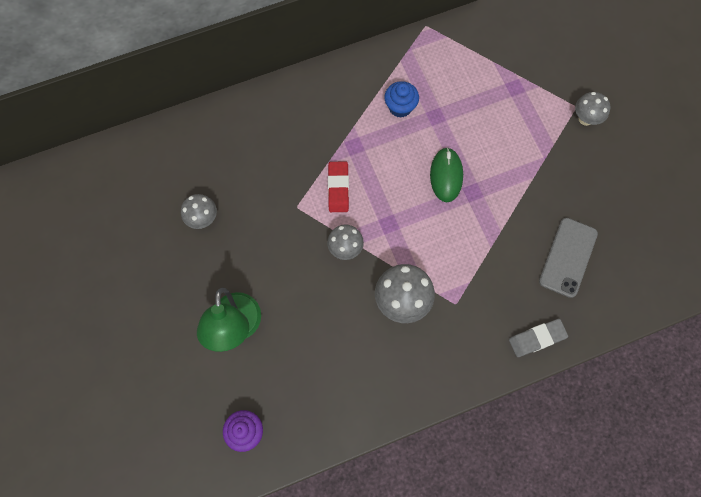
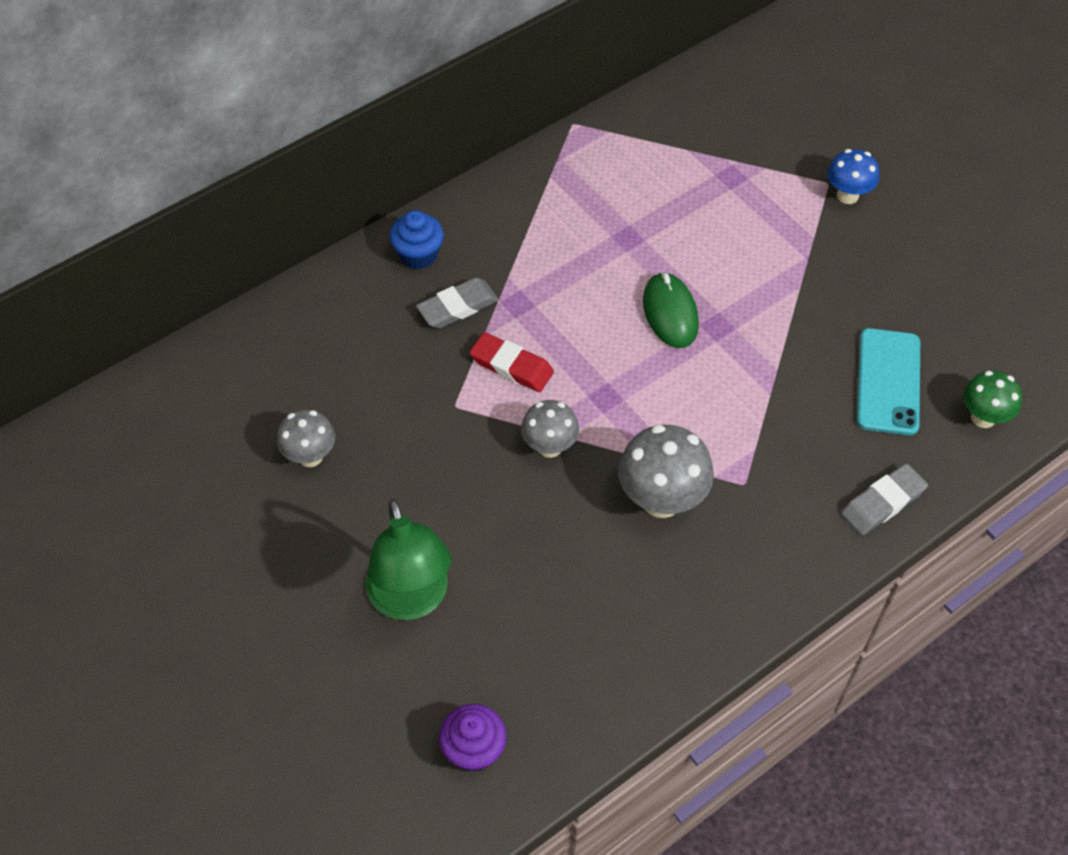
camera: 15 degrees left, 15 degrees down
(317, 139) = (458, 307): none -> grey eraser
(338, 188) = (511, 366): red eraser -> red eraser turned 45 degrees counterclockwise
(400, 107) = (570, 237): blue cupcake -> blue cupcake (418, 255)
(568, 257) = (888, 381): grey phone -> turquoise phone
(585, 119) = (847, 195): grey mushroom -> blue mushroom
(620, 297) = (983, 417): none -> green mushroom

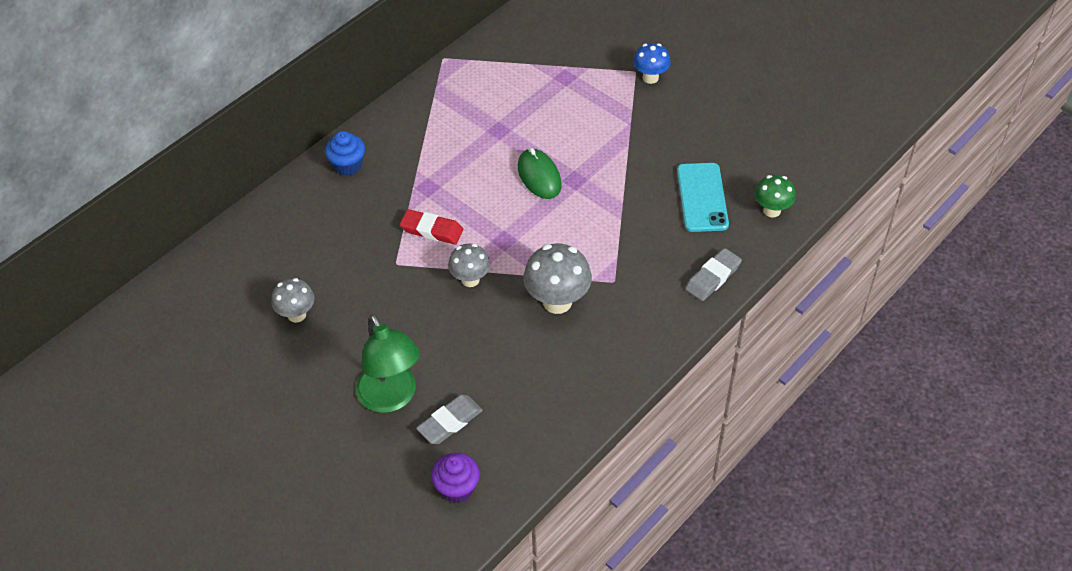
camera: 10 degrees left, 5 degrees down
(458, 307) = (384, 196): grey eraser -> grey eraser (450, 422)

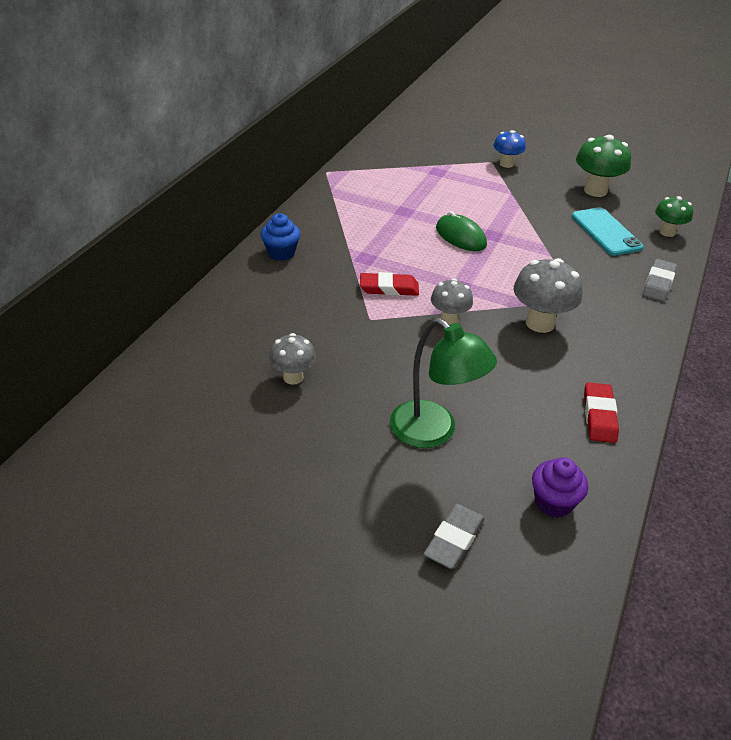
camera: 20 degrees left, 10 degrees down
(450, 422) = (506, 442): grey eraser -> grey eraser (454, 539)
(550, 415) = (599, 416): none -> red eraser
(729, 136) = (595, 191): none -> green mushroom

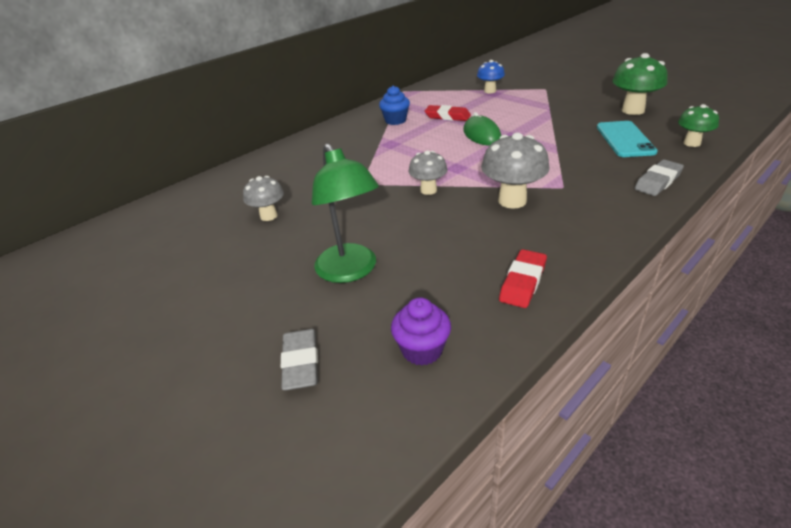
camera: 25 degrees right, 5 degrees down
(281, 253) = (328, 136): blue cupcake -> blue cupcake (395, 120)
(389, 288) = (394, 164): red eraser -> red eraser (447, 116)
(454, 539) = (301, 363): grey eraser -> grey eraser turned 60 degrees counterclockwise
(506, 164) = (558, 90): blue mushroom -> blue mushroom (490, 91)

